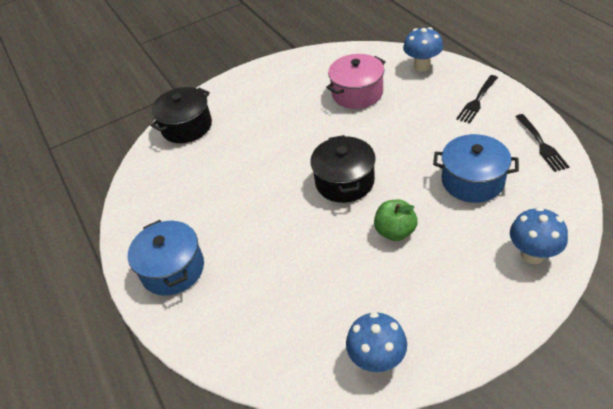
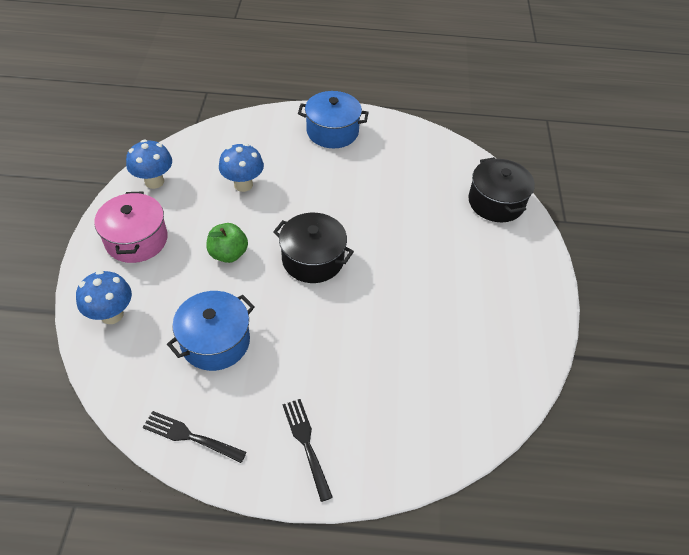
camera: 115 degrees right, 5 degrees up
(357, 93) = (426, 350): pink pot -> pink pot (136, 240)
(422, 66) = (419, 446): blue mushroom -> blue mushroom (243, 184)

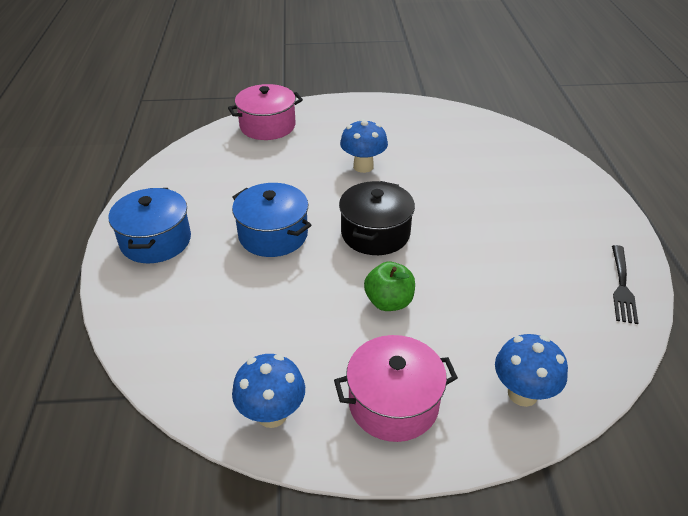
camera: 95 degrees left, 10 degrees down
(215, 341) = (512, 289): blue pot -> blue pot (273, 235)
(243, 184) = (266, 310): blue mushroom -> blue mushroom (363, 166)
(307, 445) = (580, 213): black fork -> none
(496, 202) = (267, 126): black pot -> pink pot

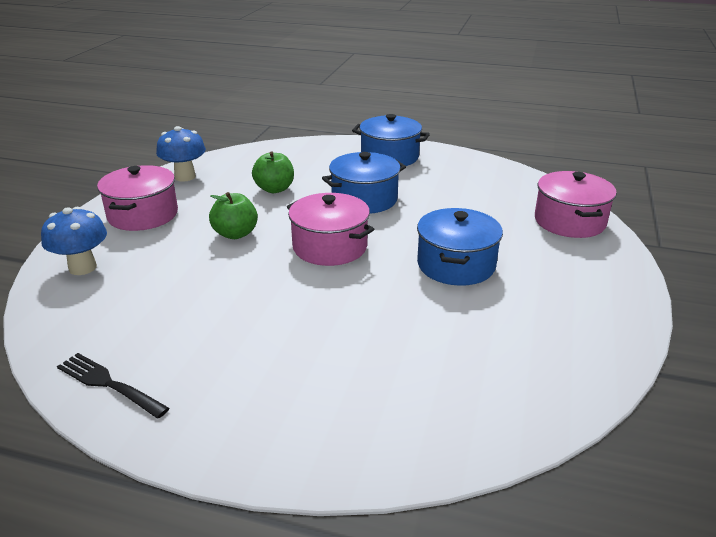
camera: 110 degrees right, 10 degrees down
(275, 308) = (274, 189): none -> green apple
(363, 166) = (456, 265): blue mushroom -> blue pot
(375, 233) = (330, 247): black pot -> pink pot

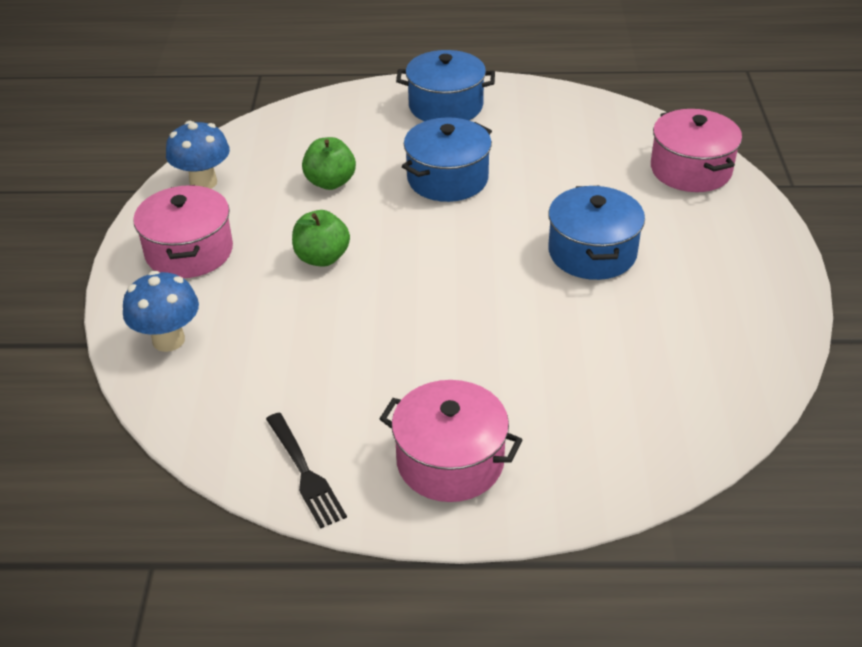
camera: 15 degrees left, 10 degrees up
(109, 384) = (304, 472): black fork -> black fork turned 135 degrees counterclockwise
(330, 247) = (442, 255): pink pot -> pink pot (450, 461)

